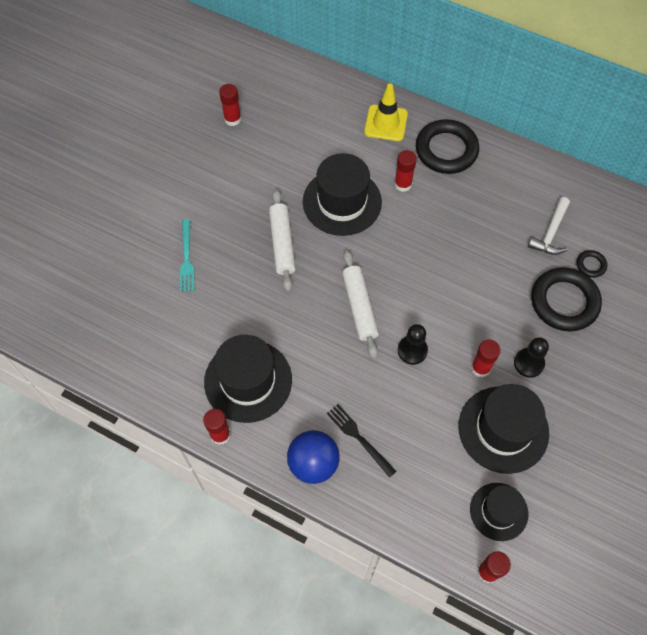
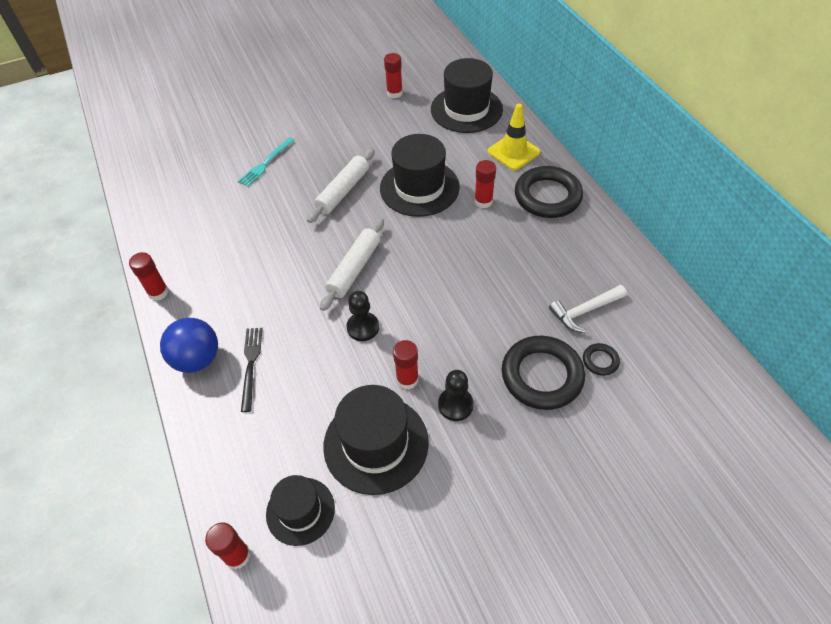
camera: 40 degrees right, 10 degrees down
(248, 381) = (217, 268): black hat -> black hat (466, 109)

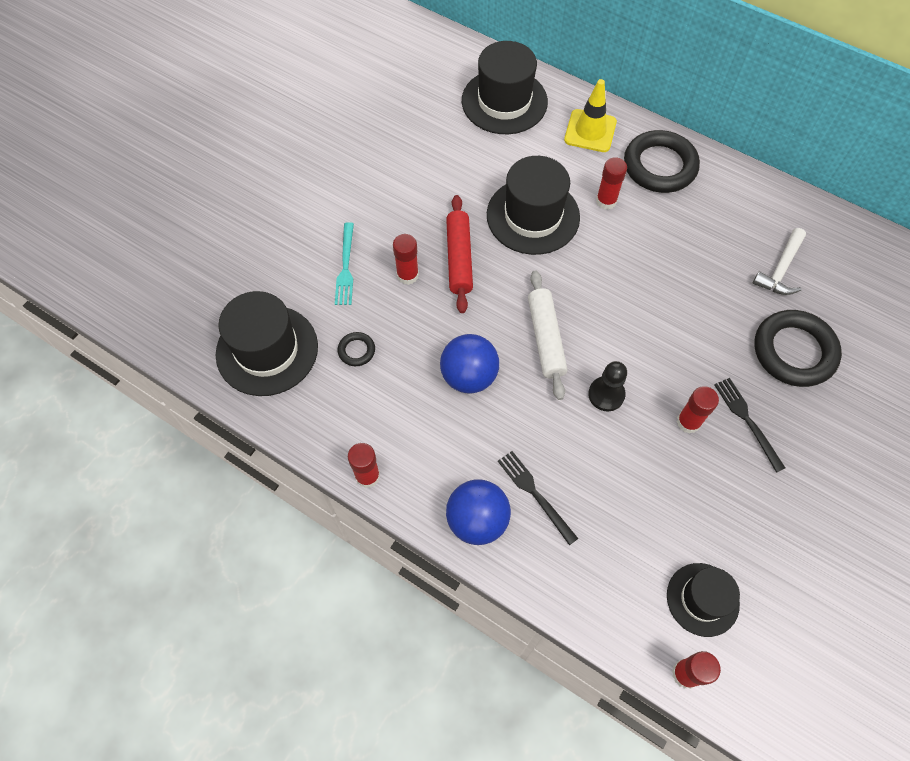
camera: 35 degrees left, 10 degrees up
(279, 266) = (469, 376): none -> blue ball
(343, 191) = (459, 258): white rolling pin -> red rolling pin
(376, 444) = (712, 498): black hat -> black hat (267, 350)
(394, 93) = (412, 115): red glue stick -> red glue stick (407, 275)
(455, 405) = (747, 421): black pawn -> black fork
(600, 361) = (828, 310): black ring -> black ring (356, 350)

